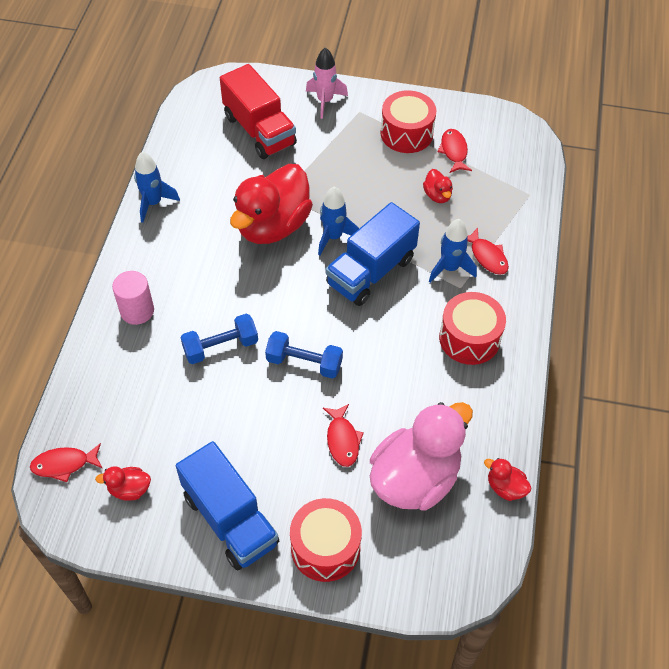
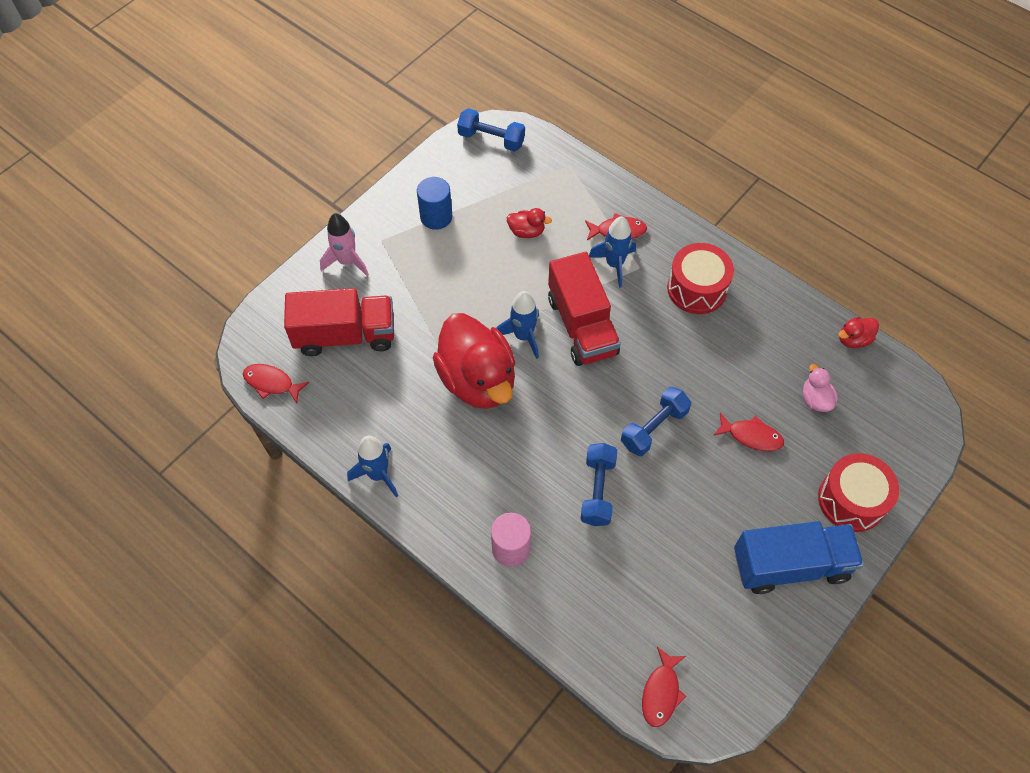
camera: 60 degrees left, 5 degrees up
(129, 489) = (718, 641): red duck -> none
(371, 271) = (582, 326): blue truck -> red truck
(406, 133) = (436, 217): red drum -> blue cylinder
(415, 478) = (815, 399): pink duck -> pink duck, size x0.42
(454, 151) = (483, 193): red fish -> red fish (271, 383)
(512, 133) = (491, 139): none -> blue dumbbell

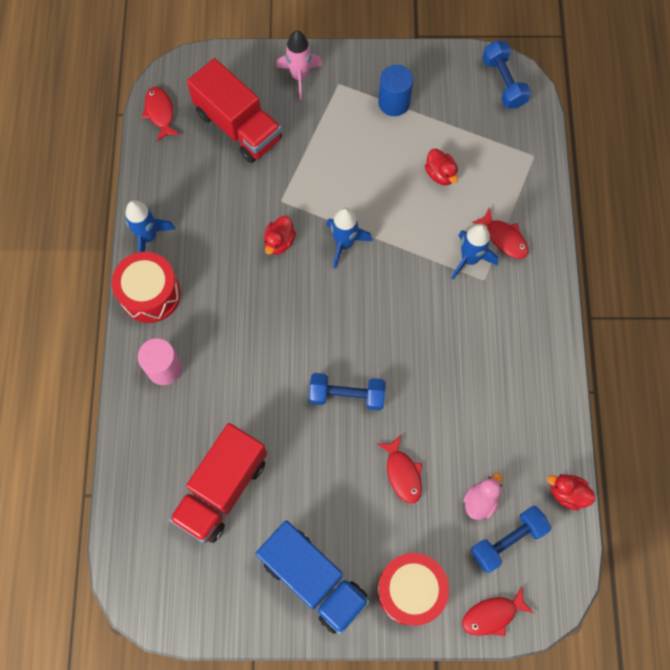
camera: 50 degrees right, 10 degrees up
(478, 380) = (279, 242): red duck -> red duck, size x0.42
(582, 326) = (391, 278): red truck -> red truck (222, 489)
(597, 490) = (259, 393): blue dumbbell -> blue dumbbell (507, 540)
(661, 692) = (137, 554): red fish -> red fish (492, 615)
(697, 289) = (504, 336): red drum -> red drum (150, 294)

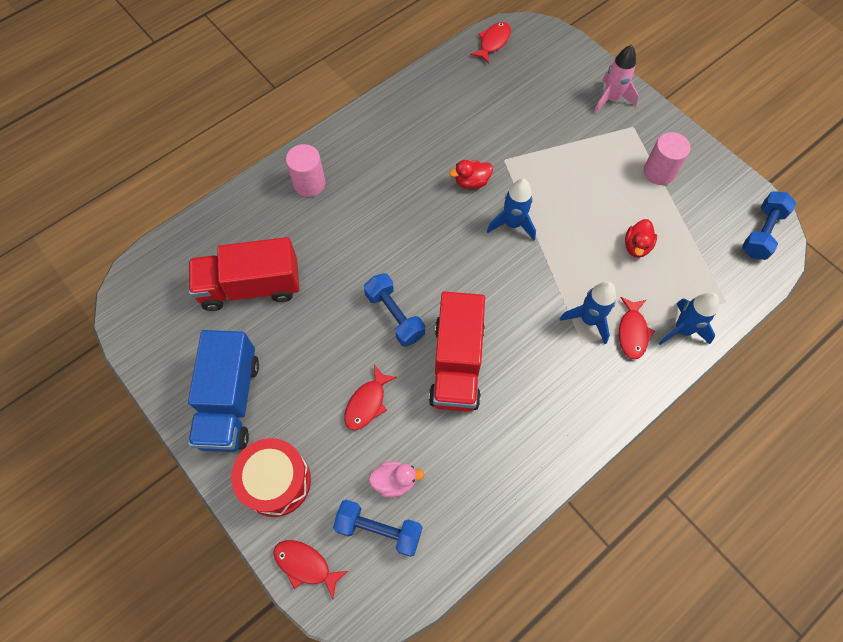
camera: 50 degrees right, 5 degrees down
(148, 237) = (396, 103): blue rocket -> blue rocket (682, 330)
(150, 294) = (356, 135): red drum -> none
(238, 126) = (532, 92): red truck -> red truck (456, 364)
(394, 103) = (659, 172): blue cylinder -> pink cylinder
(567, 493) = (461, 550): red duck -> none

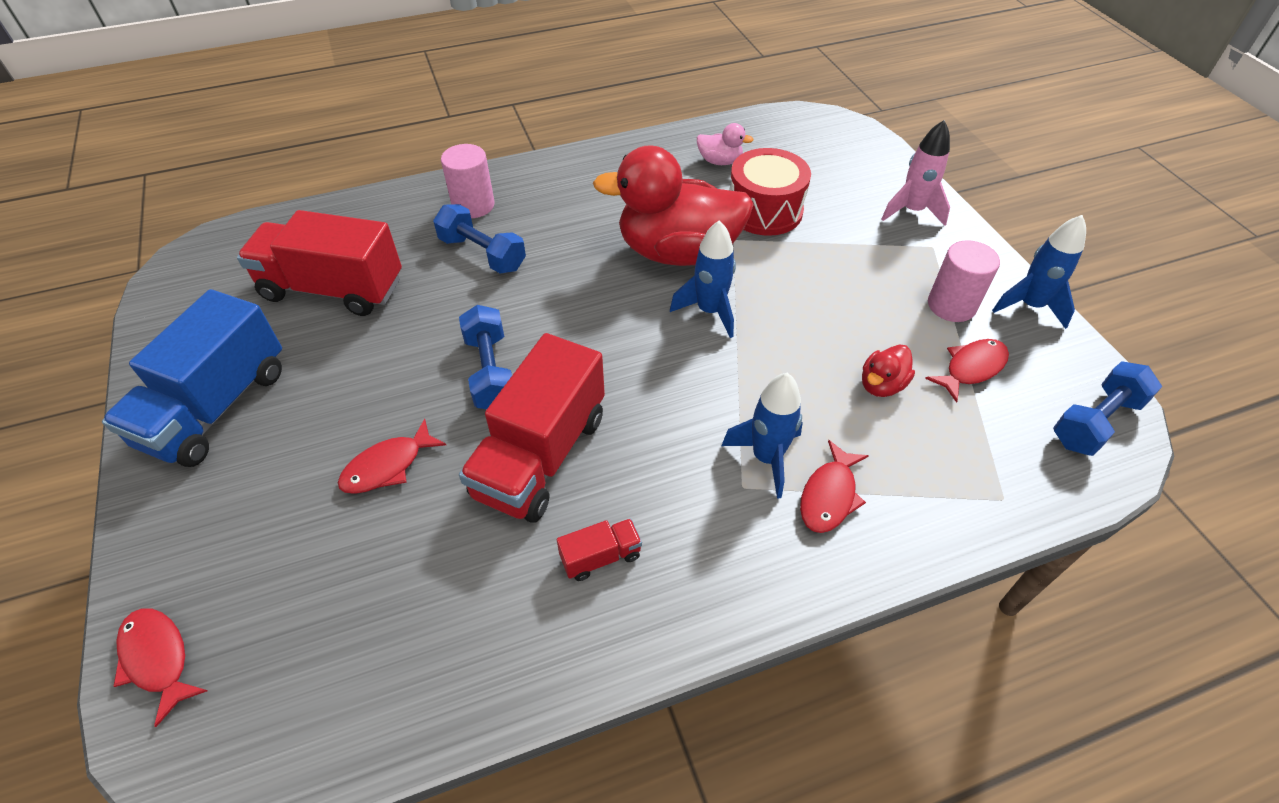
camera: 20 degrees right, 15 degrees down
(276, 481) = (201, 526): red drum -> red drum (764, 211)
(379, 529) = (293, 647): blue dumbbell -> blue dumbbell (482, 254)
(395, 481) = (360, 584): pink duck -> pink duck (720, 161)
(471, 182) = (677, 252): red duck -> red duck, size x2.39
(493, 42) = (778, 124): red fish -> red fish (971, 368)
(522, 415) = (601, 557): none -> red truck
(682, 330) = (914, 517): blue rocket -> blue rocket (1029, 306)

